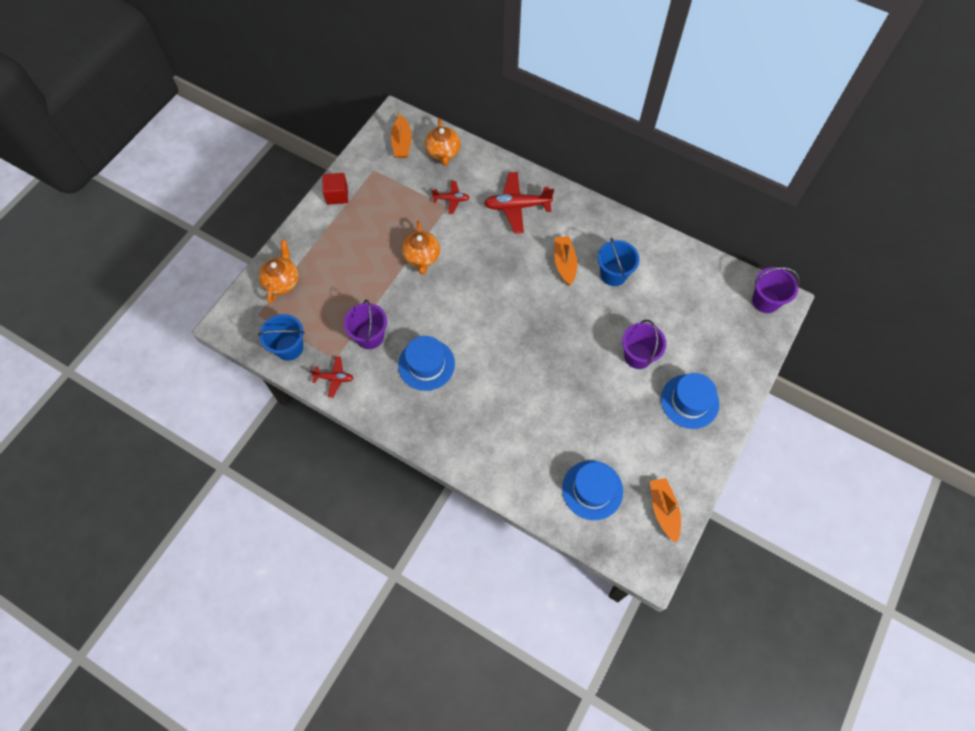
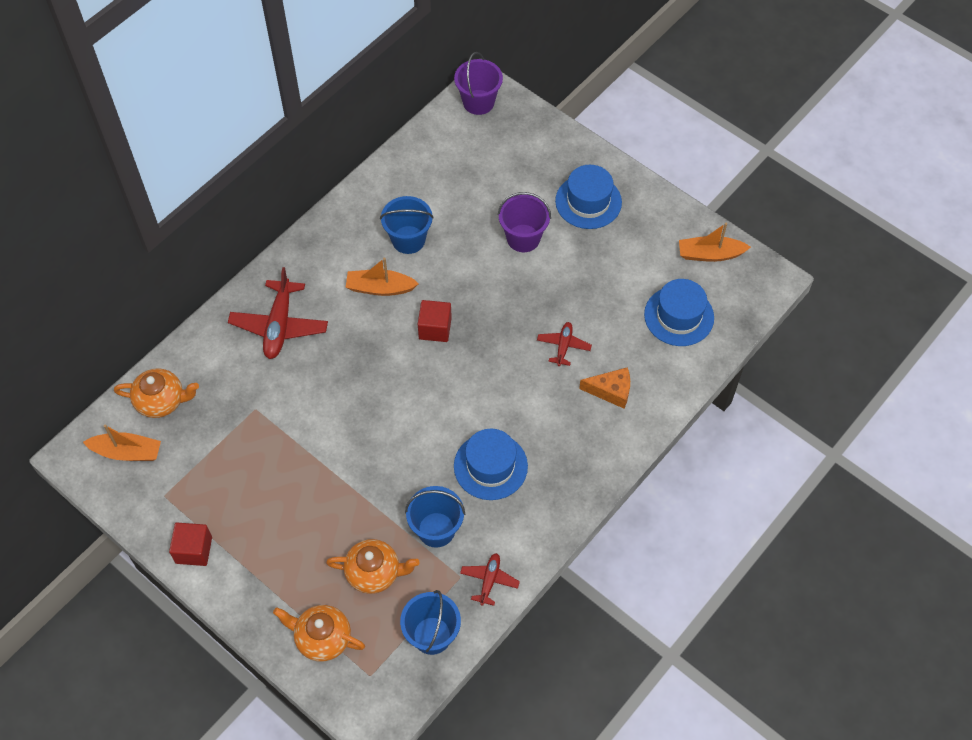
camera: 80 degrees left, 5 degrees down
(370, 336) = (436, 529): purple bucket -> blue bucket
(422, 257) = (328, 451): orange teapot -> orange teapot (374, 573)
(451, 199) = (245, 402): red plane -> red plane (563, 346)
(508, 443) = (611, 391): none -> orange cheese
(537, 306) = (435, 328): none -> red cube

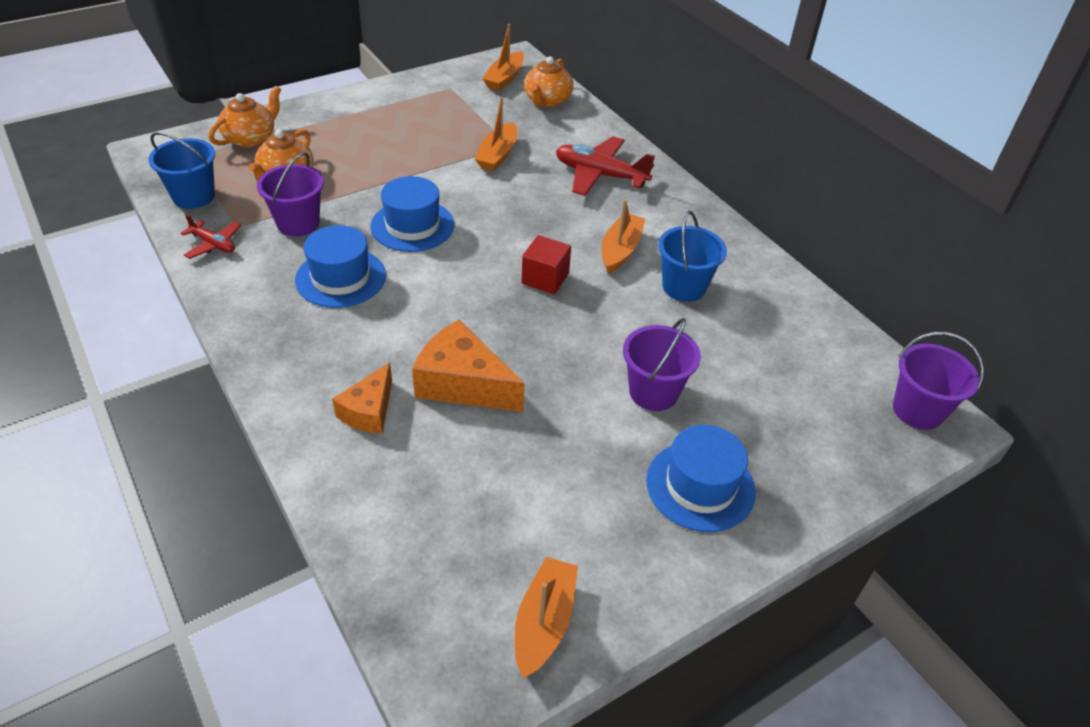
camera: 105 degrees right, 15 degrees down
(194, 550) = (388, 93): red cube -> none
(275, 413) = (498, 155): none -> orange boat
(436, 529) = (298, 223): blue bucket -> purple bucket
(563, 346) = (463, 384): red plane -> orange cheese
(679, 316) = (446, 532): blue hat -> blue hat (412, 225)

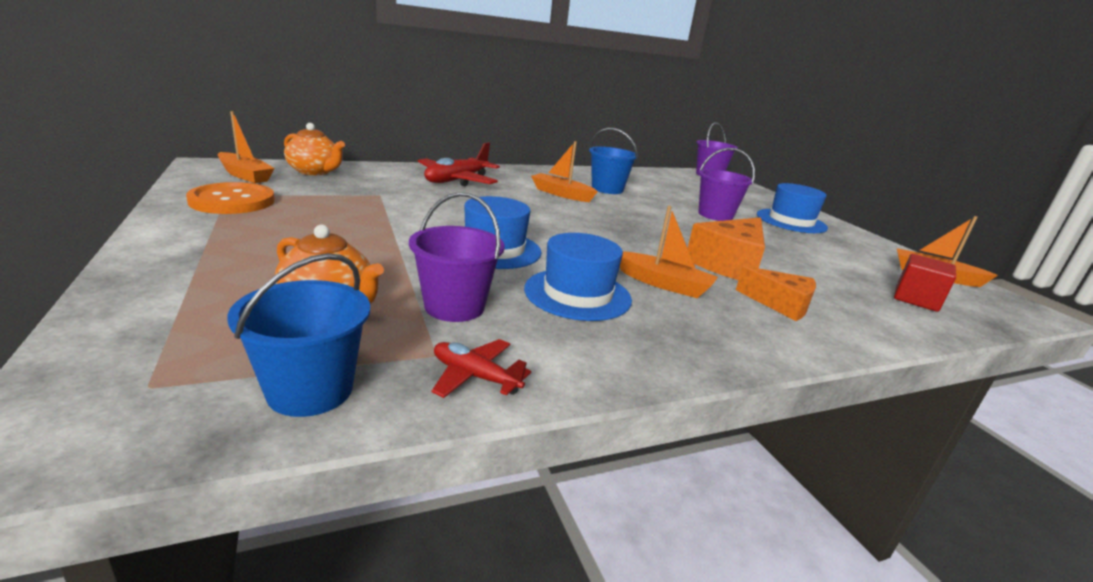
camera: 80 degrees left, 20 degrees down
(213, 244) = (475, 376): red plane -> red plane turned 105 degrees counterclockwise
(251, 138) = (168, 321): orange teapot -> none
(439, 94) = (232, 201): none -> orange button
(498, 155) = (393, 201): orange boat -> orange boat (663, 284)
(545, 279) = (593, 218): red cube -> red cube (916, 299)

